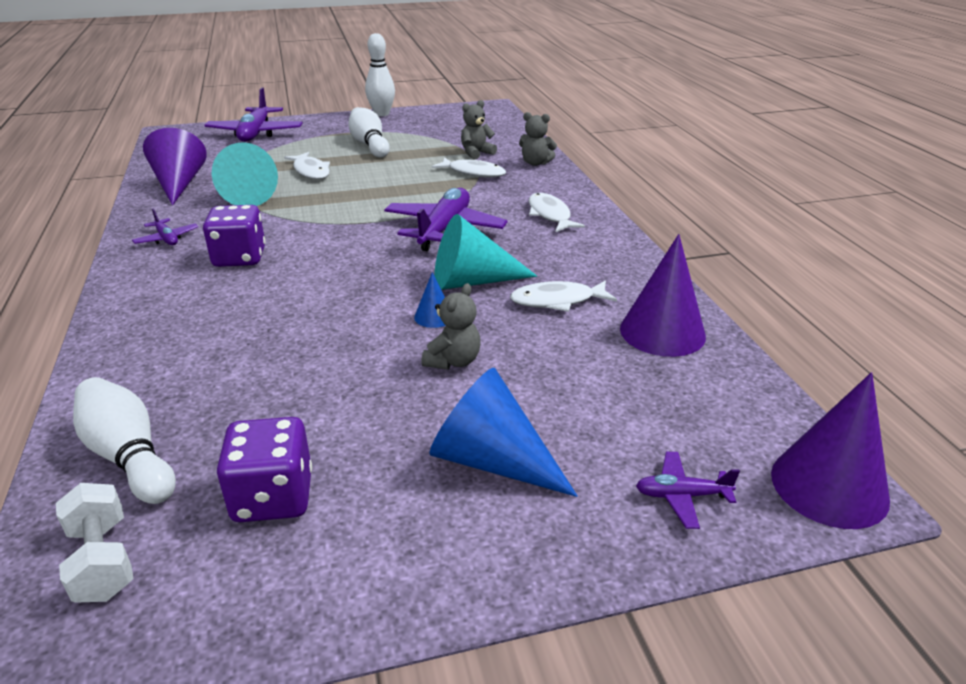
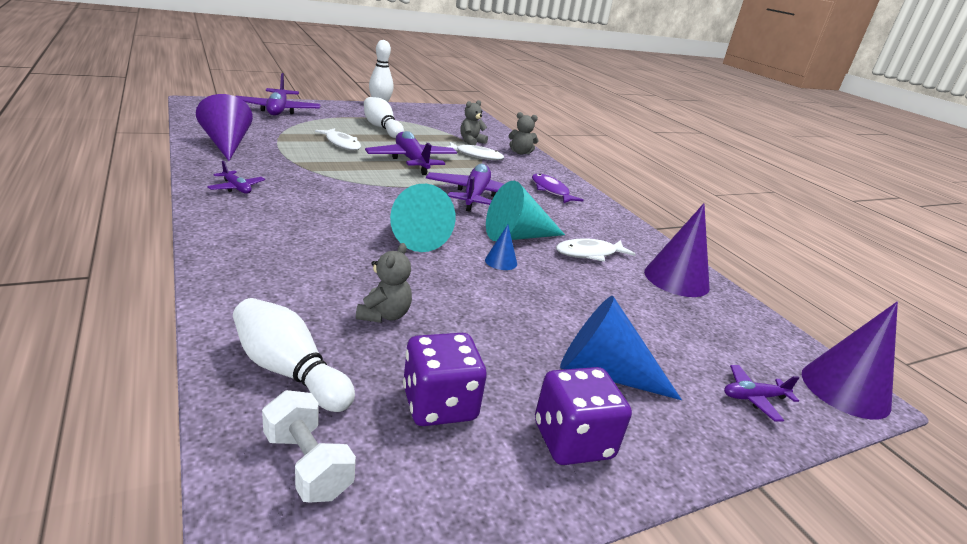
camera: 15 degrees left, 5 degrees down
(239, 258) = (312, 207): purple dice -> purple dice (572, 441)
(250, 195) = (297, 158): turquoise cone -> turquoise cone (414, 236)
(386, 187) = (412, 161): none -> purple plane
(453, 361) = (534, 296): grey teddy bear -> grey teddy bear (384, 315)
(550, 215) = (551, 191): white fish -> purple fish

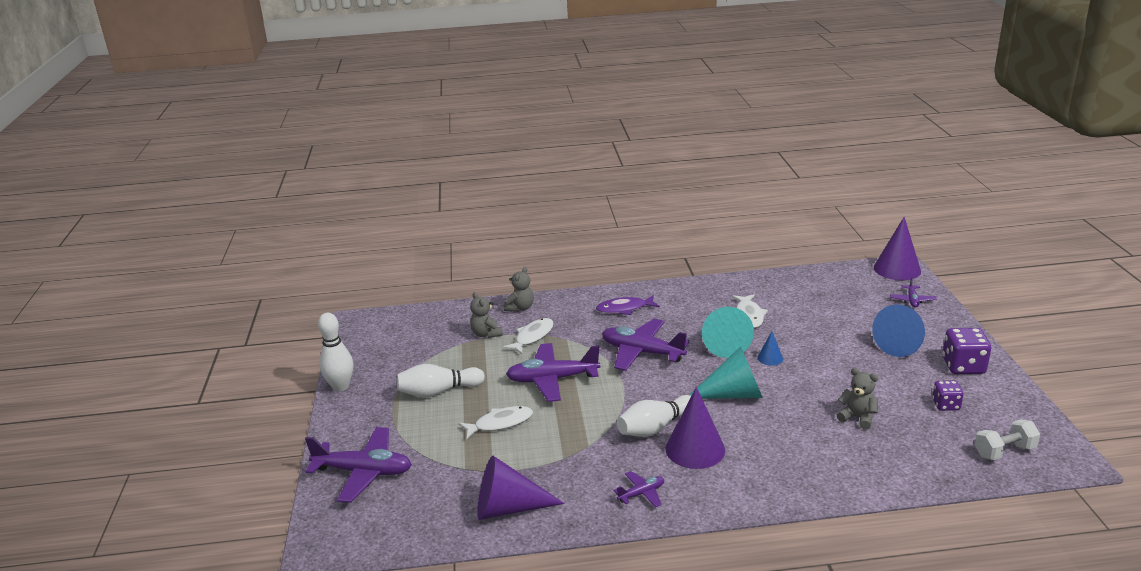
camera: 65 degrees left, 0 degrees up
(289, 371) = (929, 458): white bowling pin -> white bowling pin (655, 428)
(439, 404) = (946, 405): purple dice -> purple dice, size x0.61
(676, 279) = (782, 288): purple cone -> purple cone (695, 449)

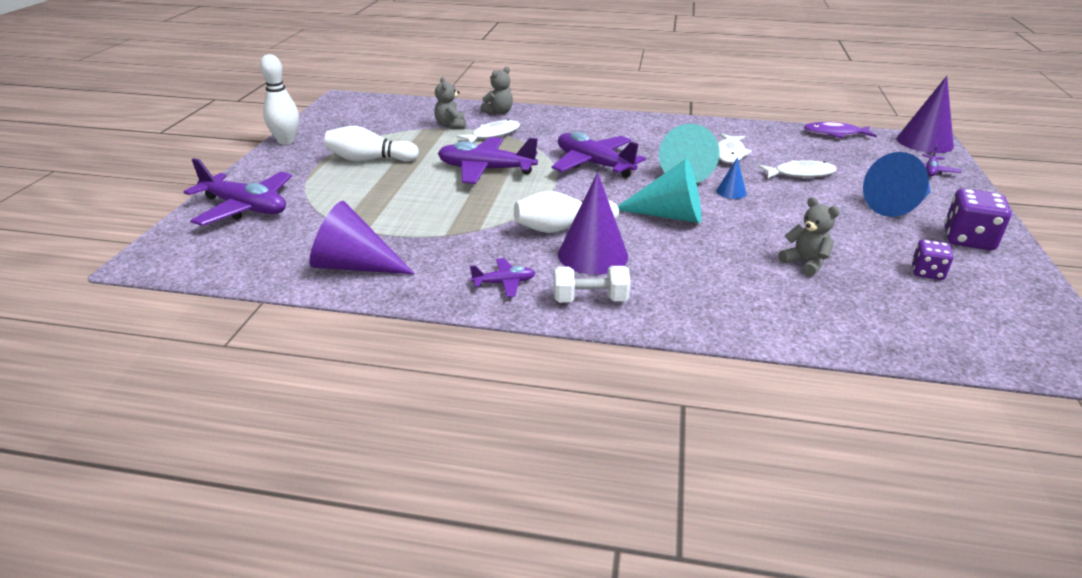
camera: 15 degrees right, 5 degrees up
(500, 423) = (406, 195): white fish -> white fish (800, 174)
(624, 309) = (600, 128): purple fish -> purple fish (835, 134)
(1004, 451) = (988, 335): white dumbbell -> white dumbbell (590, 299)

